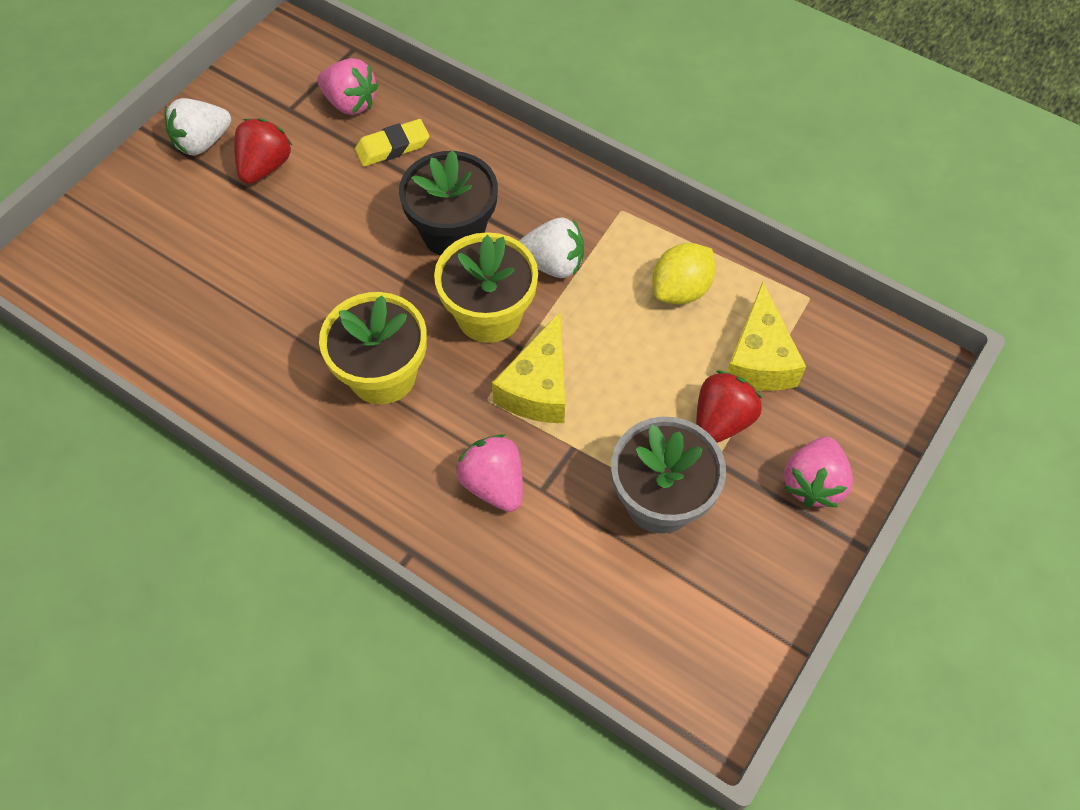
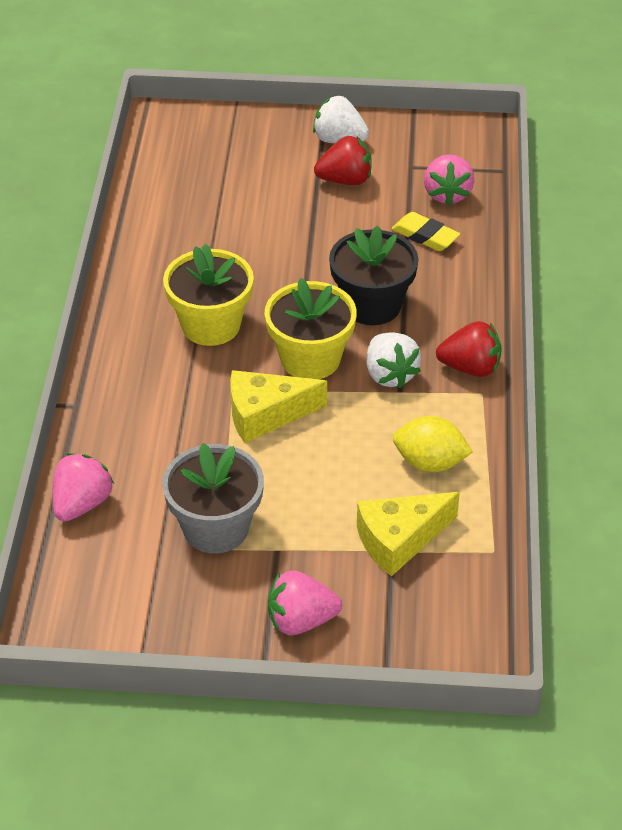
camera: 60 degrees right, 15 degrees down
(494, 484) = (162, 426): pink strawberry -> pink strawberry (82, 504)
(721, 421) = (318, 538): red strawberry -> red strawberry (470, 368)

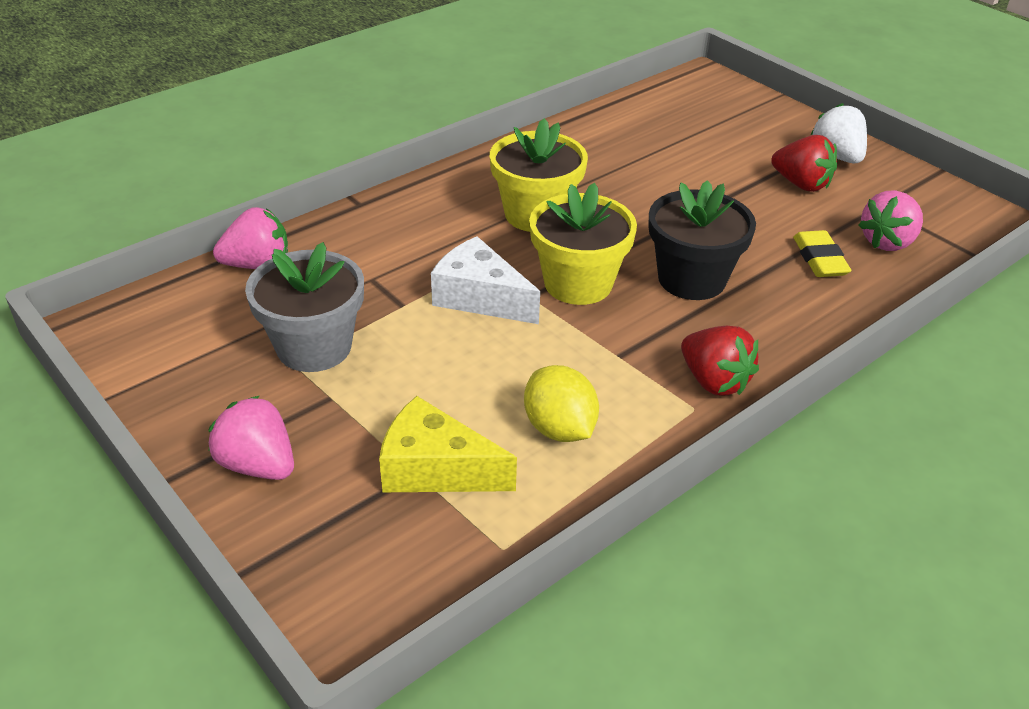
camera: 45 degrees right, 5 degrees down
(266, 414) = (480, 297): yellow cheese -> white cheese
(390, 375) = (629, 337): white strawberry -> none

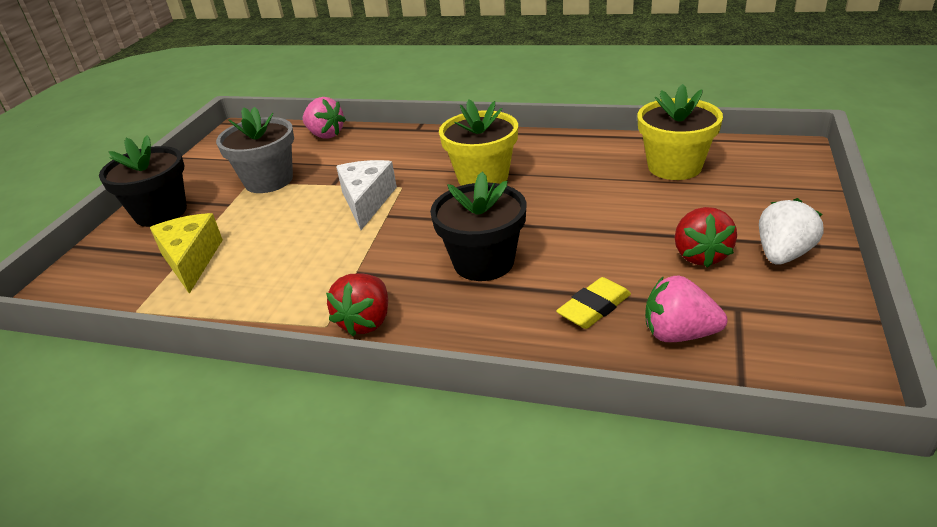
camera: 60 degrees right, 5 degrees down
(258, 465) = (161, 212): pink strawberry -> black flower pot
(559, 428) = (259, 283): yellow lemon -> none
(578, 283) = (422, 224): yellow flower pot -> yellow flower pot (674, 167)

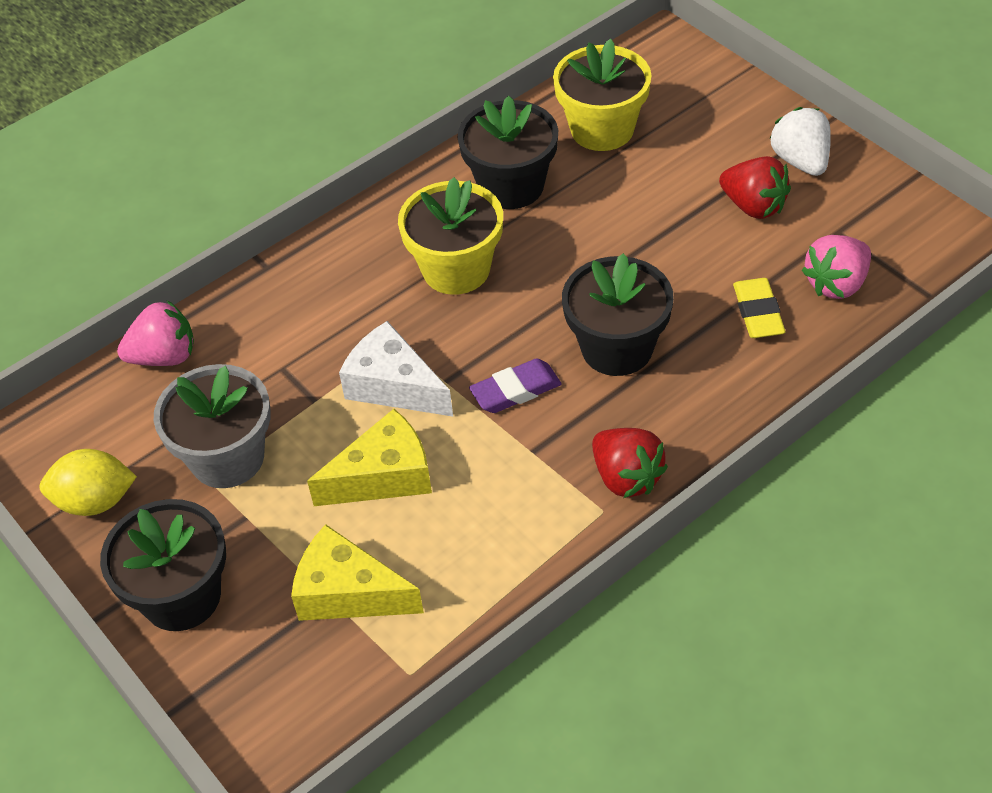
camera: 55 degrees left, 15 degrees up
(213, 163) = (95, 501): none -> yellow lemon
(292, 230) = (384, 476): none -> yellow cheese
(404, 242) = (515, 390): none -> purple eraser
(576, 162) = (511, 186): none -> black flower pot

